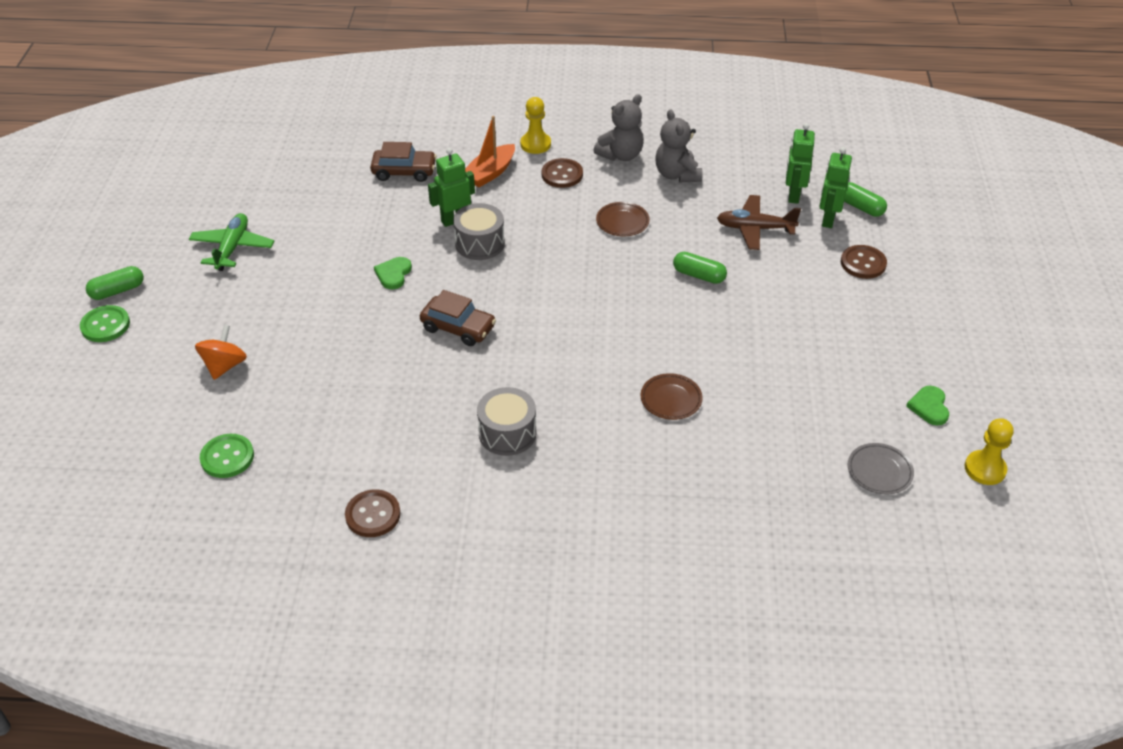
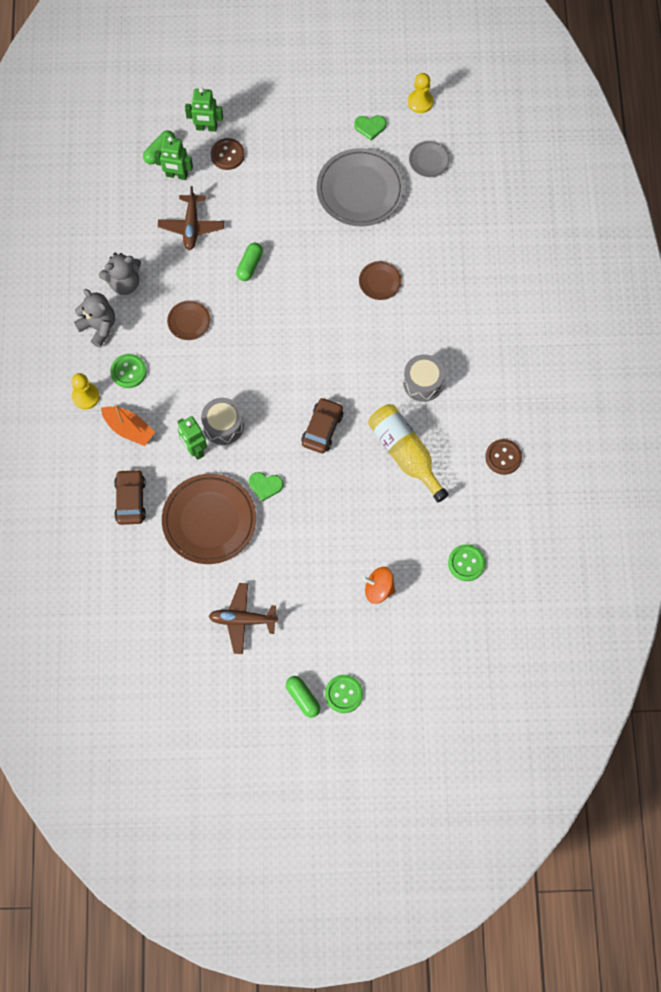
camera: 95 degrees left, 25 degrees up
(232, 248) = (242, 620): green plane -> brown plane
(362, 228) = (209, 520): none -> brown plate
(404, 406) = (405, 454): none -> yellow bottle
(562, 174) = (128, 371): brown button -> green button
(793, 195) = (147, 198): green robot -> green robot (206, 128)
(819, 388) = (360, 190): none -> grey plate

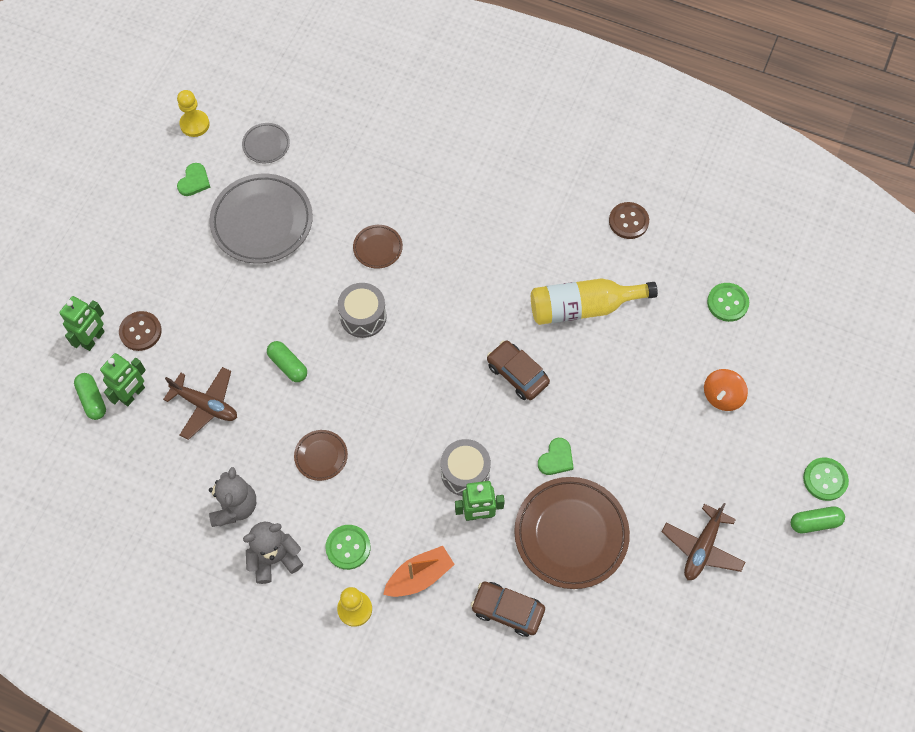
camera: 65 degrees left, 5 degrees down
(423, 383) = (512, 257): grey drum -> grey drum (363, 316)

